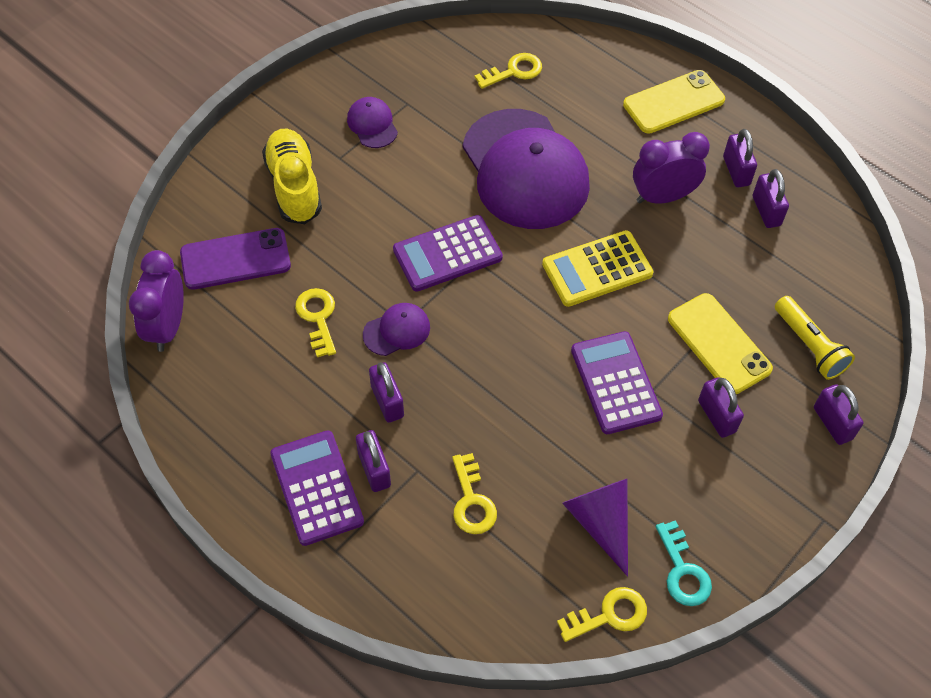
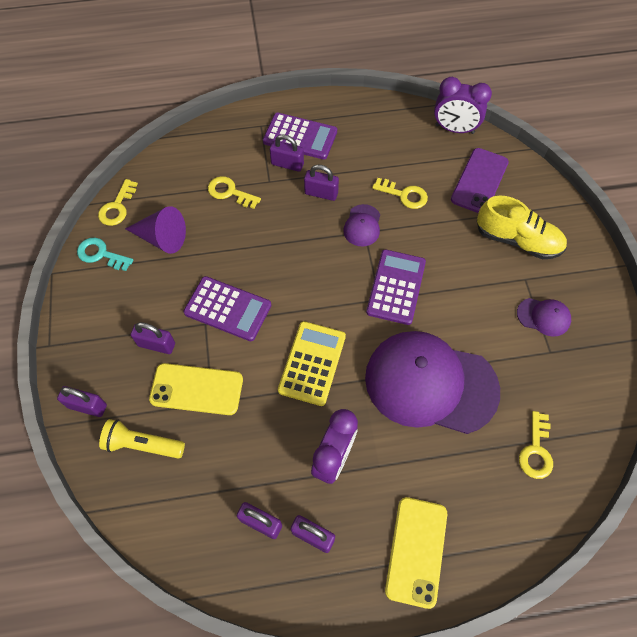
camera: 130 degrees right, 5 degrees up
(167, 327) = (454, 129): purple clock -> purple clock turned 150 degrees clockwise

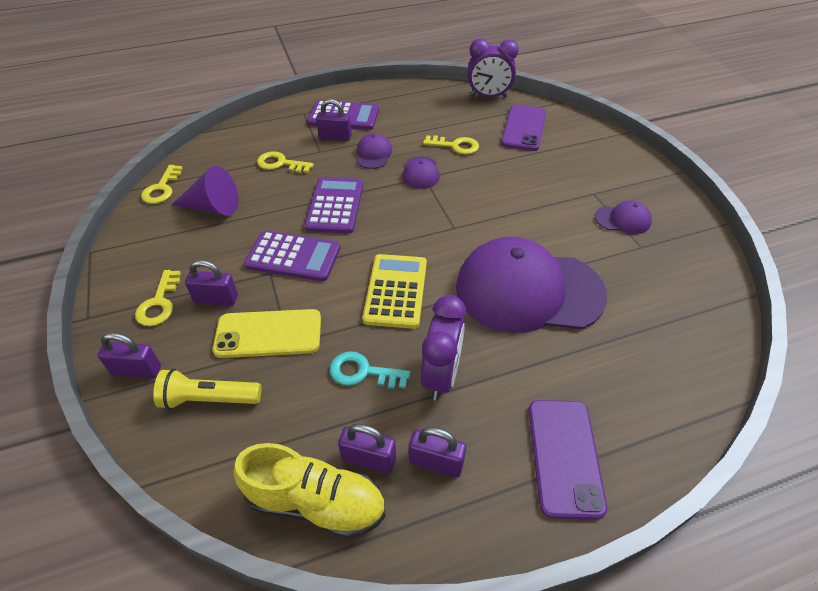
camera: 10 degrees left, 15 degrees down
(101, 254) = (146, 229): turquoise key -> turquoise key (363, 372)
(321, 193) = (373, 154): purple padlock -> purple cap
(396, 287) = (468, 215): purple calculator -> purple calculator (335, 205)
(416, 551) = (564, 457): yellow phone -> purple phone
(517, 240) = (574, 165): yellow shoe -> yellow shoe (316, 502)
(536, 450) = (661, 333): yellow key -> yellow key (159, 303)

